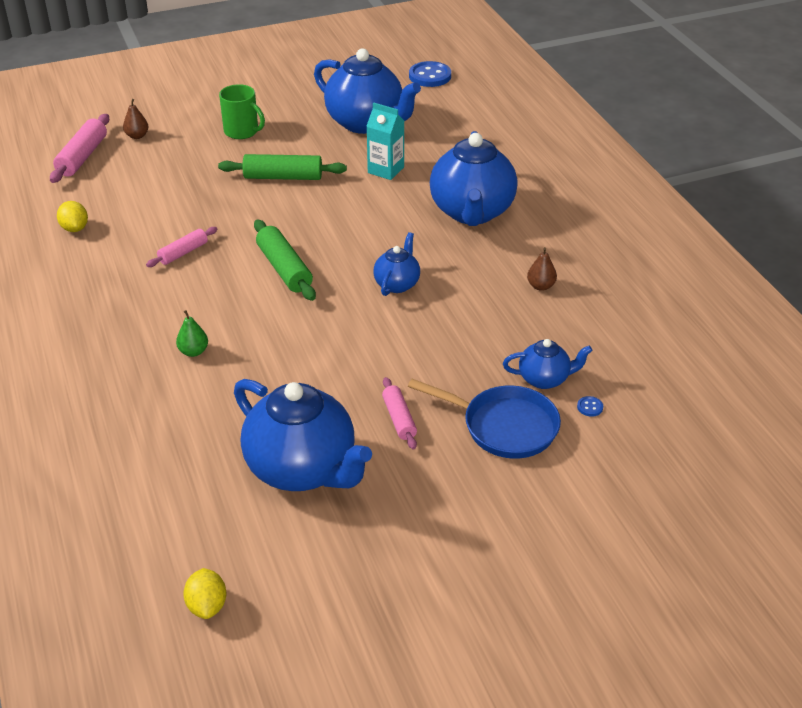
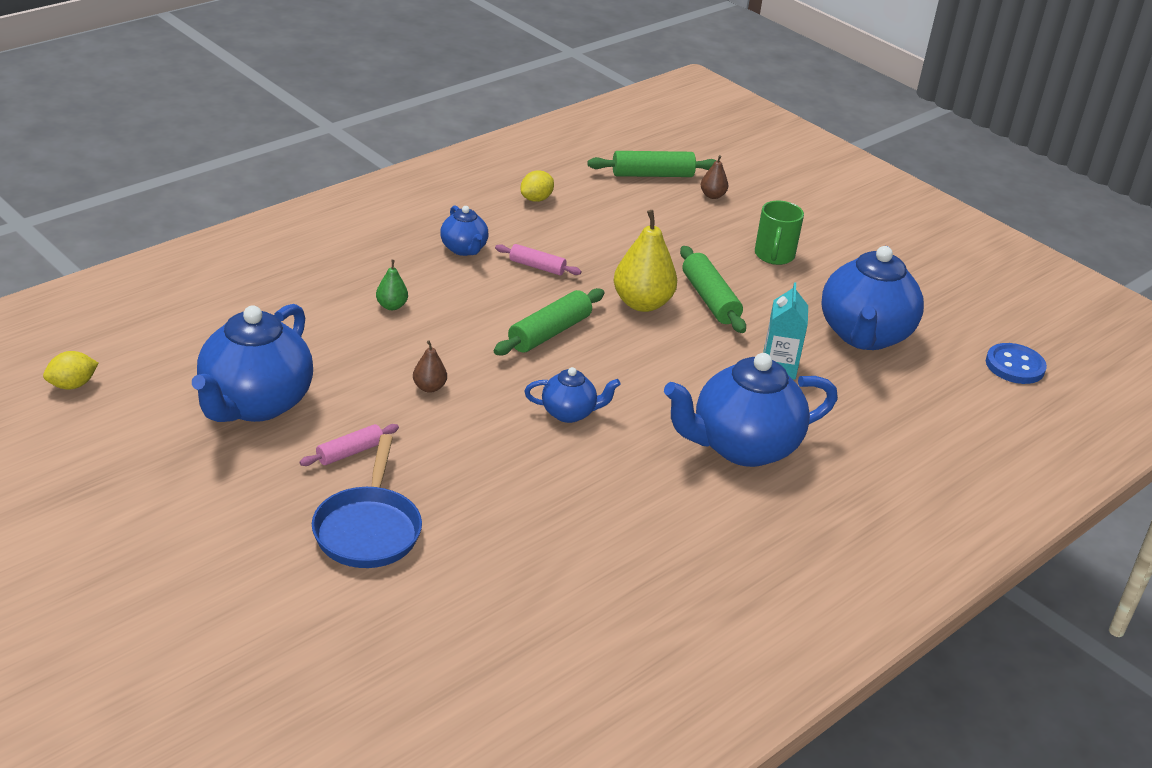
camera: 65 degrees right, 5 degrees down
(82, 157) = (652, 175): pink rolling pin -> green rolling pin
(270, 211) = (642, 303): none -> yellow pear
(540, 286) = (631, 524): brown pear -> brown pear (429, 387)
(544, 379) = (461, 550): blue teapot -> blue teapot (464, 249)
(590, 407) = (428, 593): blue button -> none

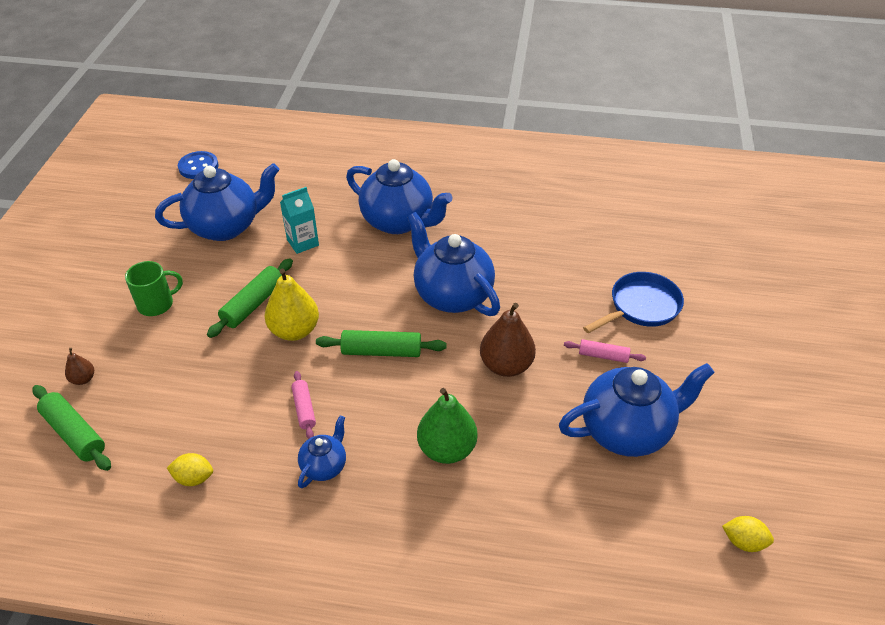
camera: 125 degrees left, 10 degrees up
(391, 306) = (447, 449): green pear -> green pear, size x2.03
(429, 387) = (506, 365): brown pear -> brown pear, size x2.03
(569, 413) = (452, 295): blue teapot -> blue teapot, size x2.00

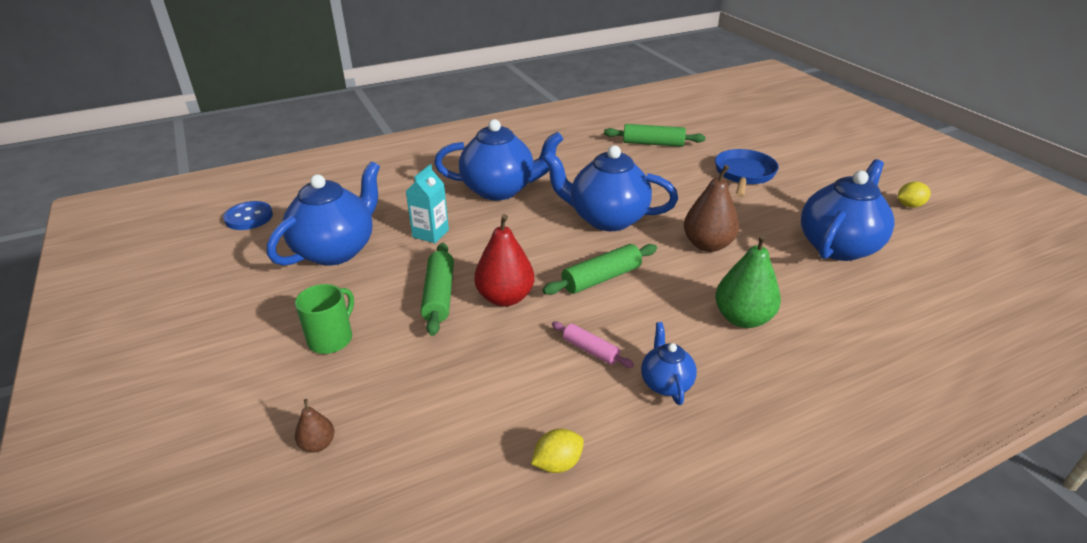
camera: 35 degrees left, 10 degrees down
(74, 433) = (368, 501): green rolling pin -> green rolling pin (653, 143)
(294, 330) = (505, 298): yellow pear -> red pear
(603, 356) = (761, 211): pink rolling pin -> none
(743, 542) = (990, 273): yellow lemon -> yellow lemon (909, 205)

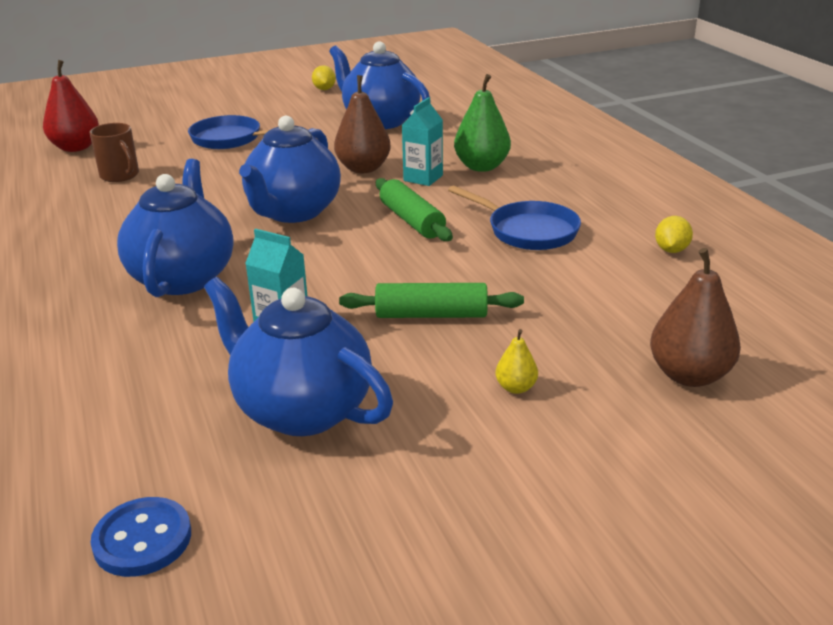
camera: 85 degrees left, 5 degrees down
(318, 444) = (689, 375): brown pear -> brown pear, size x2.03
(331, 339) = (516, 388): green mug -> yellow pear
(505, 298) = (440, 273): red pear -> red pear (76, 148)
(557, 463) = (671, 250): yellow lemon -> yellow lemon turned 45 degrees clockwise
(590, 350) = (528, 231): pink rolling pin -> blue pan
(653, 143) = (120, 175): green rolling pin -> brown mug
(665, 383) = (568, 203): blue teapot -> none
(698, 280) = (423, 178): none -> turquoise carton

